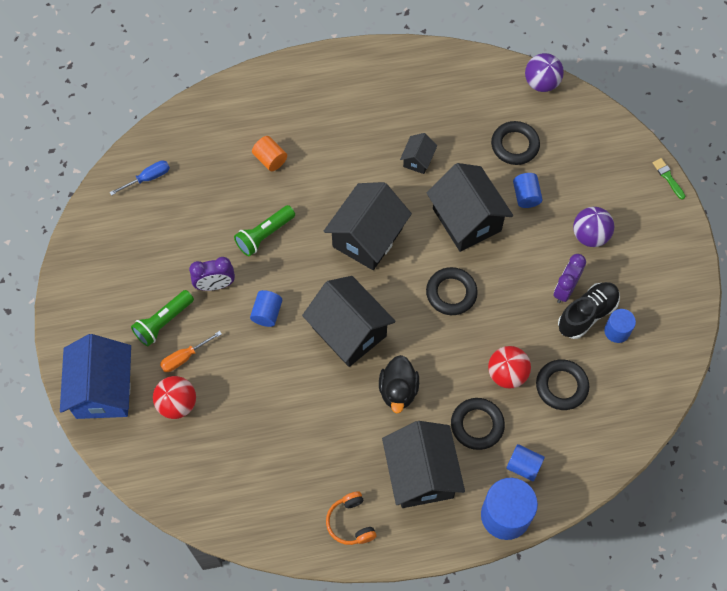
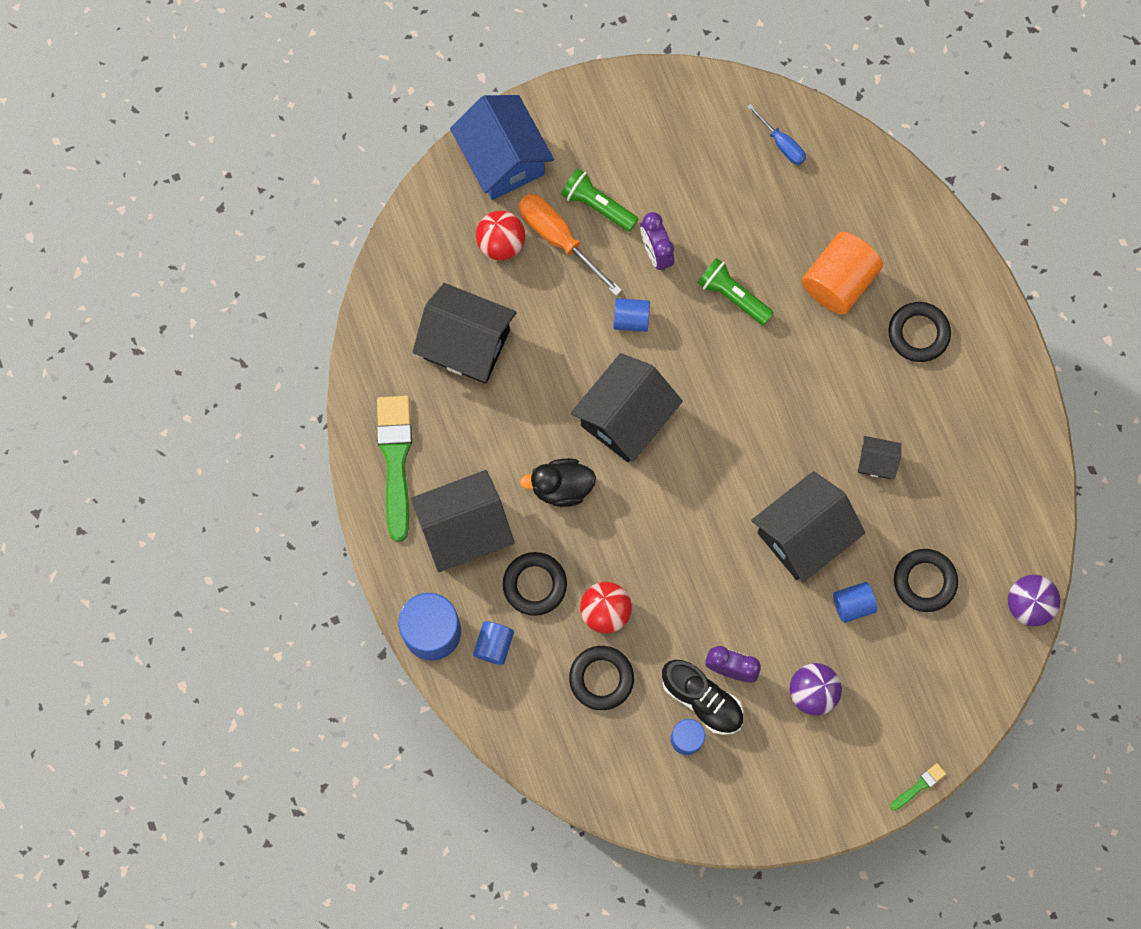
camera: 80 degrees right, 10 degrees up
(103, 390) = (503, 159): blue house -> blue house turned 75 degrees clockwise
(184, 357) = (558, 238): orange screwdriver -> orange screwdriver, size x1.69
(270, 159) = (838, 281): orange cylinder -> orange cylinder, size x1.81
(351, 522) = (395, 460): orange headphones -> green brush
(367, 237) = (754, 418): black house -> black house (466, 344)
(451, 293) = (698, 530): black ring -> black ring (918, 333)

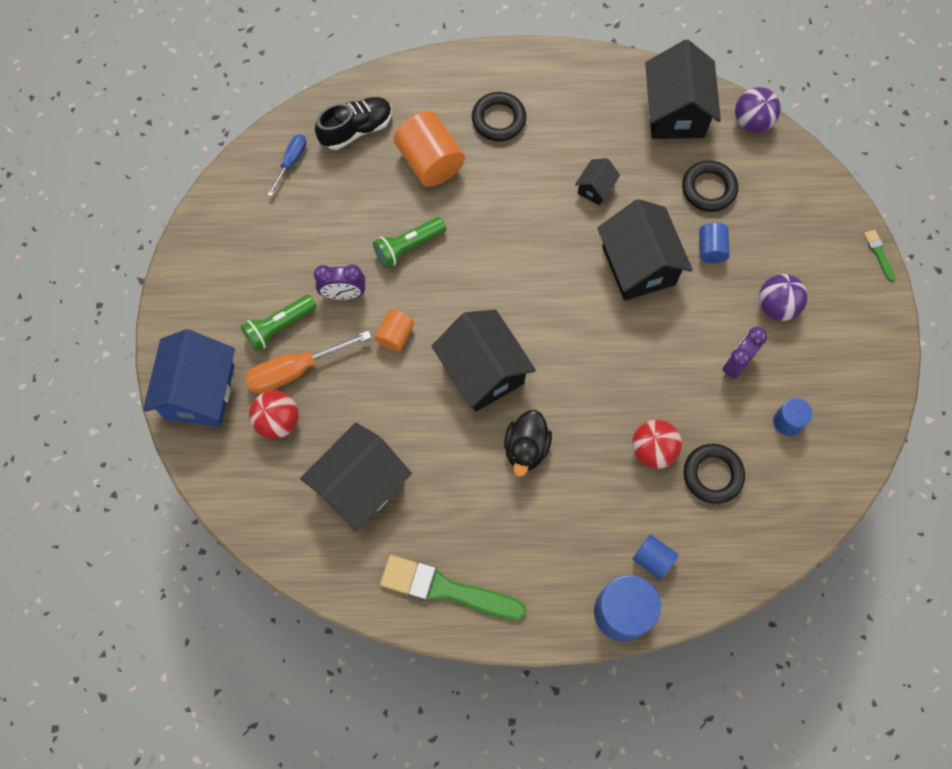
camera: 70 degrees left, 5 degrees down
(464, 529) = (535, 548): black house -> black house (675, 112)
(503, 159) = (199, 392): blue house -> blue house turned 75 degrees counterclockwise
(534, 585) = (608, 503): black ring -> none
(631, 319) = (395, 335): blue cylinder -> orange cylinder
(702, 700) = (757, 396): black shoe -> black shoe (356, 130)
(781, 144) = (291, 162): blue screwdriver -> blue screwdriver turned 45 degrees counterclockwise

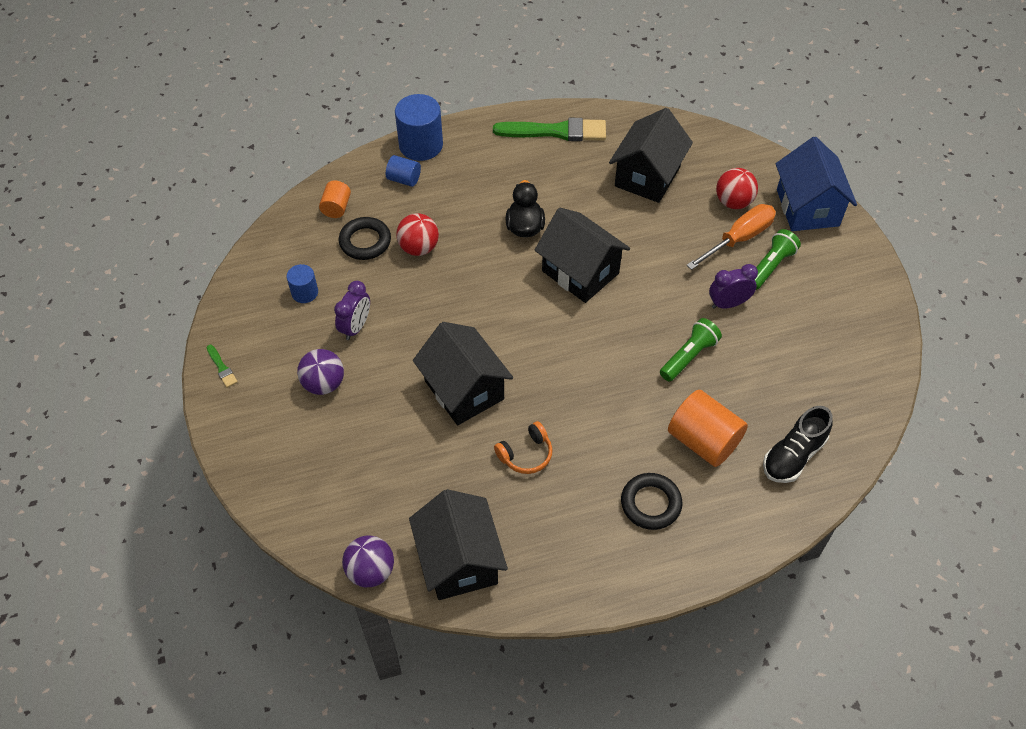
camera: 165 degrees right, 15 degrees down
(291, 162) = (840, 407): blue screwdriver -> none
(395, 335) = (667, 282): orange cylinder -> orange cylinder (336, 207)
(595, 188) = (526, 454): black house -> orange headphones
(708, 189) = (407, 482): black ring -> none
(711, 249) = (395, 422): blue cylinder -> none
(878, 253) = (223, 457): green brush -> green brush (222, 368)

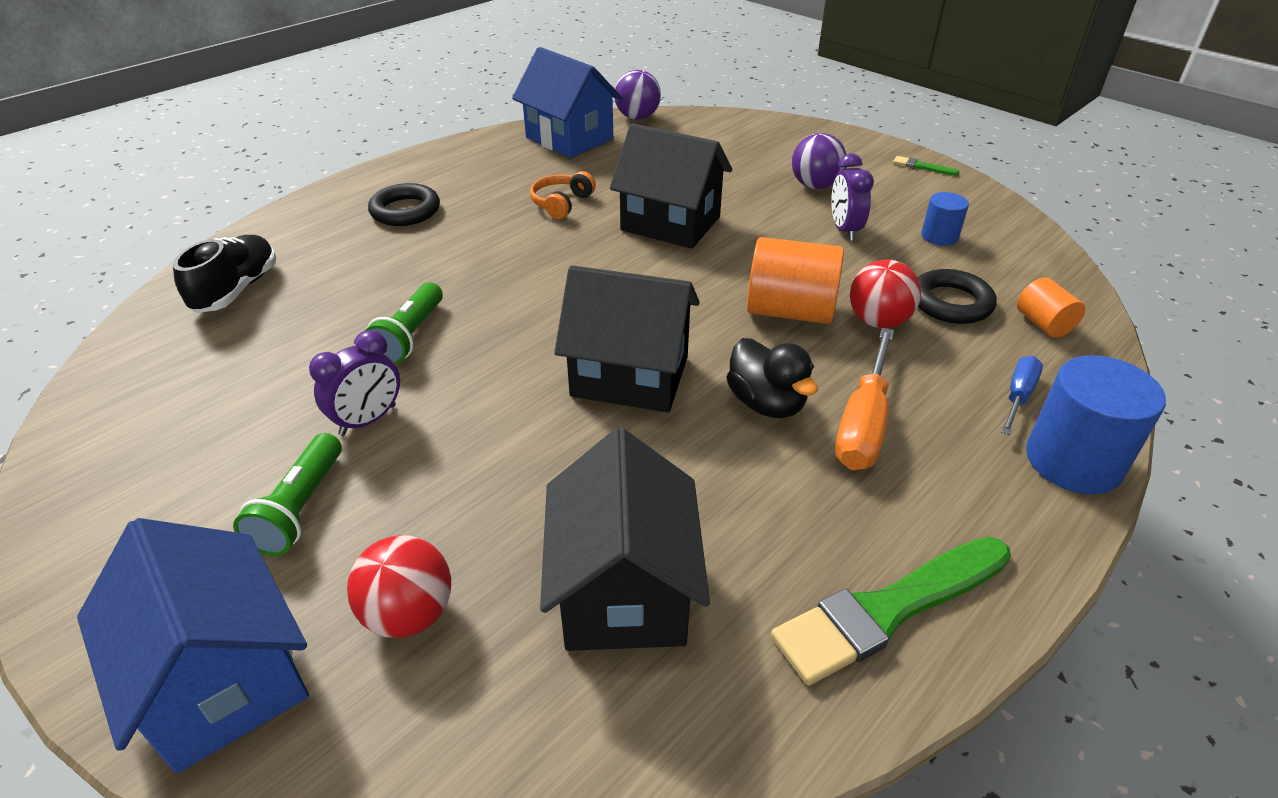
camera: 150 degrees right, 15 degrees down
(404, 179) = (1018, 396): blue cylinder -> blue screwdriver
(459, 561) = (569, 138): black house -> blue house
(703, 441) = (361, 268): orange cylinder -> orange cylinder (789, 311)
(739, 238) = (376, 537): orange screwdriver -> orange screwdriver (863, 424)

